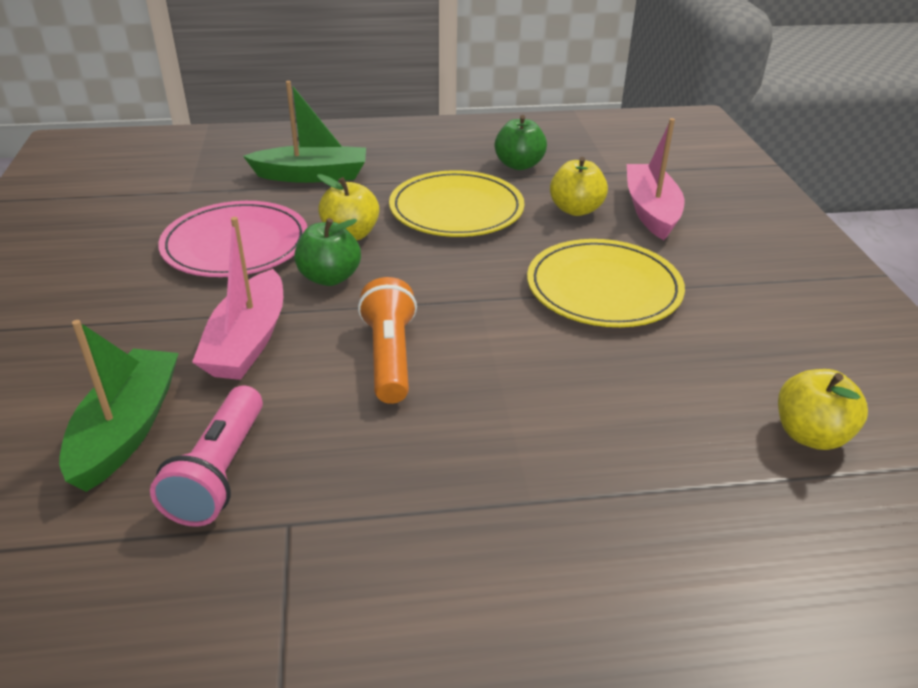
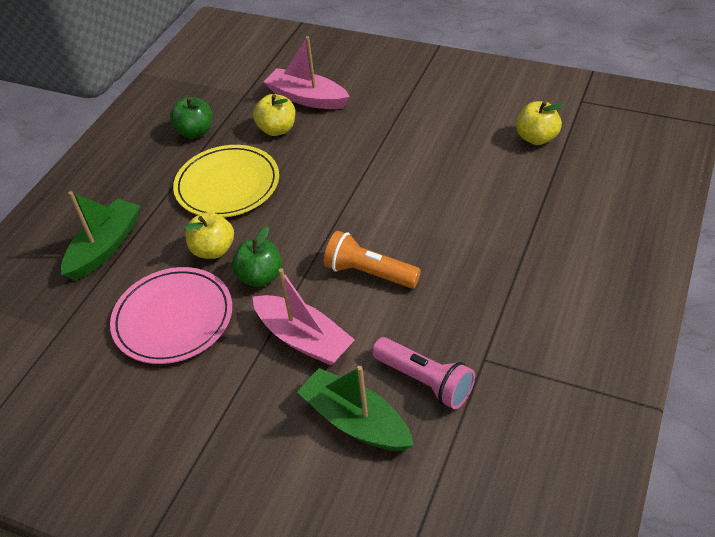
camera: 55 degrees left, 10 degrees up
(603, 288) = (371, 155): yellow plate -> none

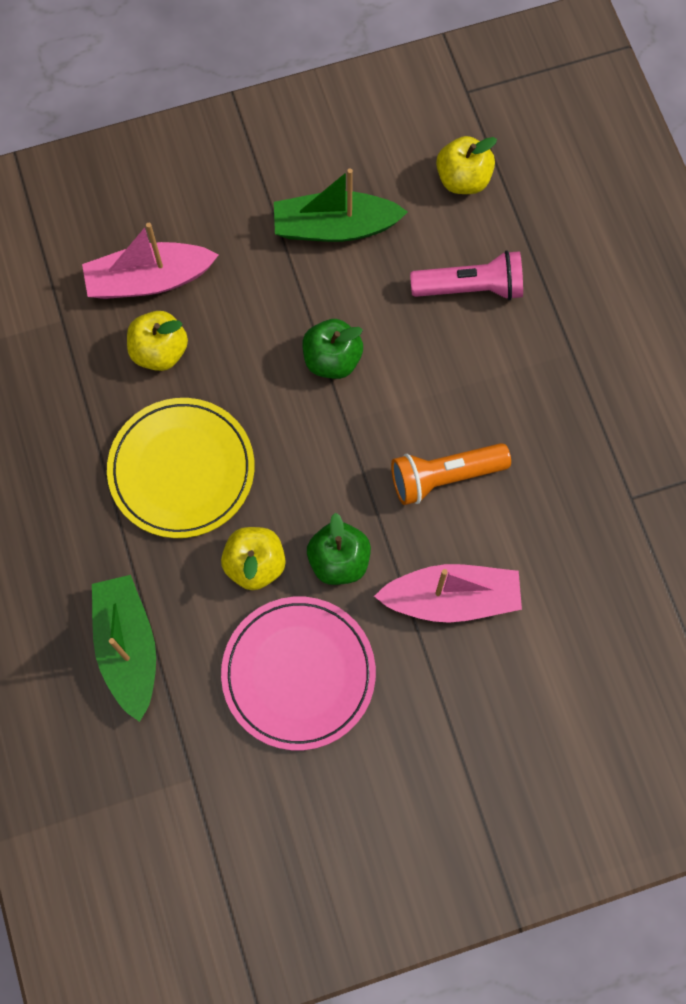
camera: 45 degrees left, 25 degrees up
(195, 132) = (60, 420): green apple -> green apple (332, 359)
(355, 421) = (577, 647): green boat -> green boat (335, 227)
(425, 381) = (601, 560): pink flashlight -> pink flashlight (470, 287)

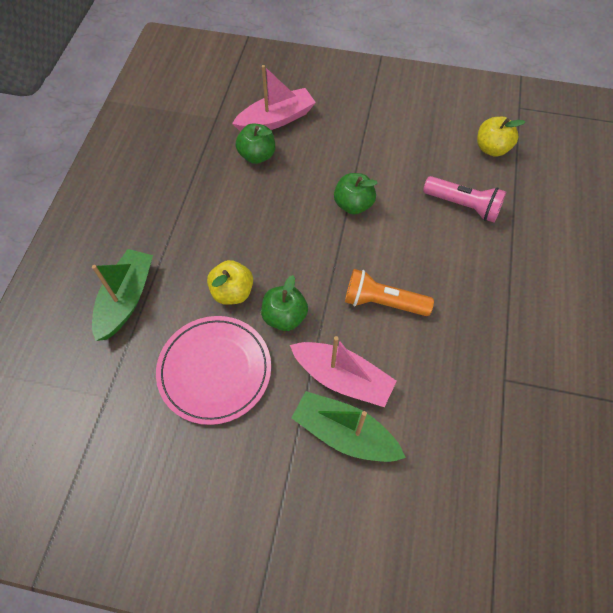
camera: 30 degrees right, 10 degrees down
(149, 280) = (276, 119): pink boat -> pink boat turned 135 degrees clockwise
(160, 351) = (257, 155): yellow apple -> green apple
(181, 470) = (226, 220): yellow plate -> none
(335, 227) = (398, 139): green boat -> green boat (344, 433)

